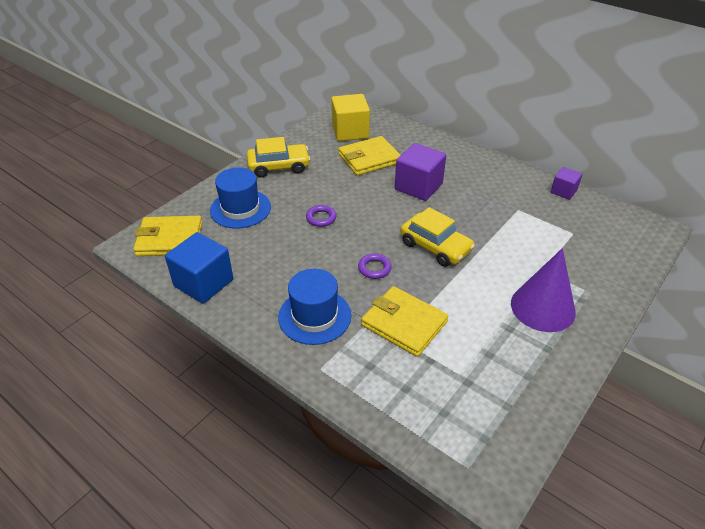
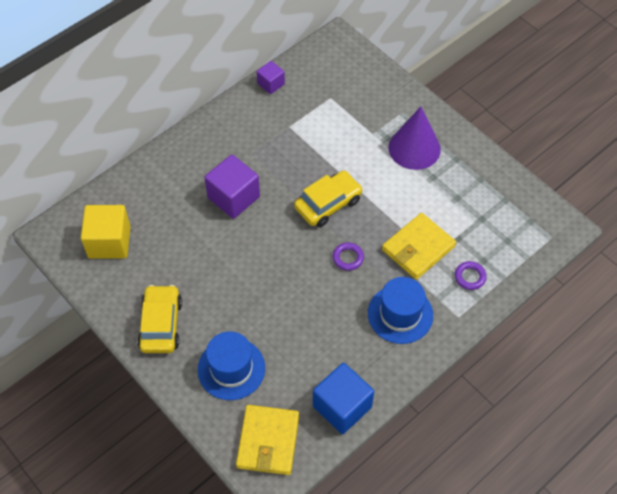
camera: 80 degrees left, 15 degrees up
(321, 218) = (265, 292): purple ring -> purple ring (470, 277)
(369, 159) = (171, 232): yellow wallet -> none

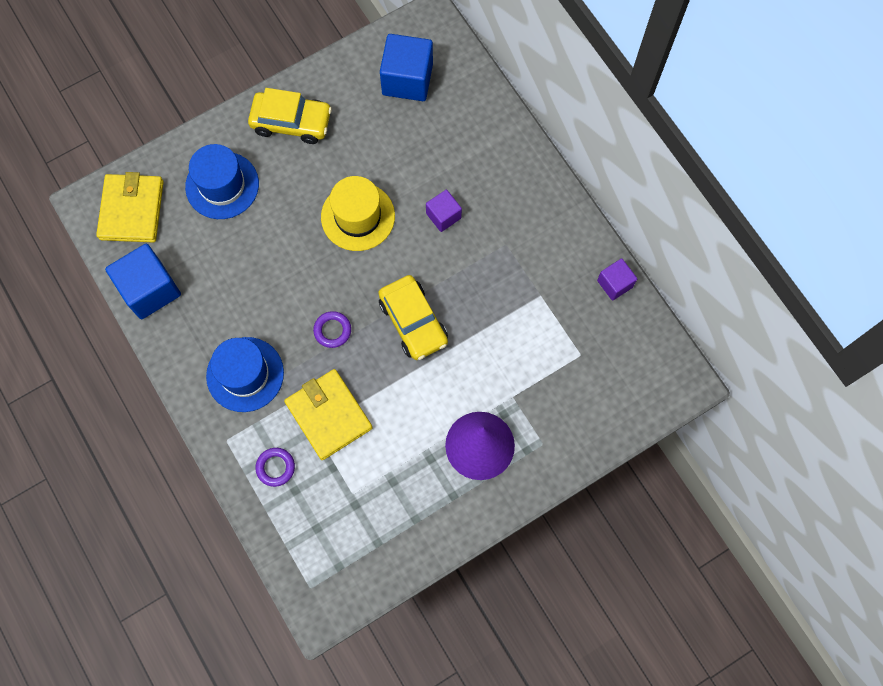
camera: 100 degrees right, 15 degrees up
(109, 242) = (407, 79): yellow cube -> blue cube
(233, 197) = (443, 216): purple cube -> purple cube, size x0.56
(244, 257) = (358, 216): none -> yellow hat
(268, 441) = (132, 210): yellow wallet -> yellow wallet turned 75 degrees clockwise

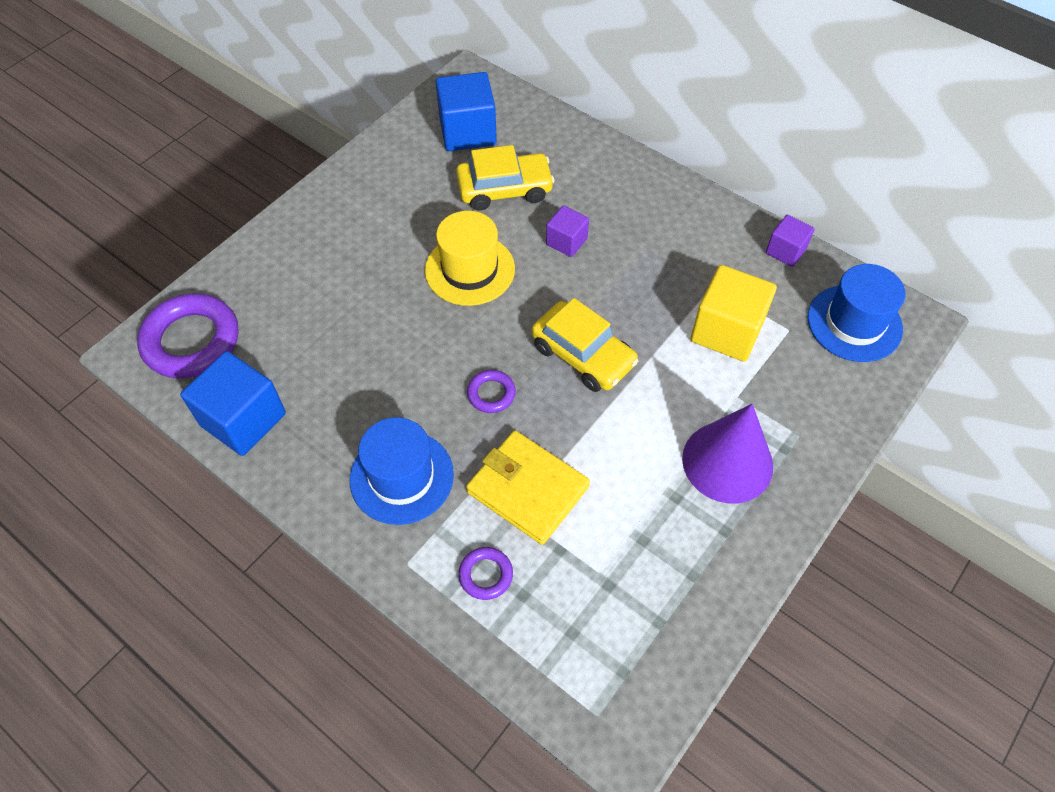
camera: 20 degrees left, 15 degrees down
(132, 210) = (191, 341): yellow wallet -> purple ring
(222, 185) = (296, 284): blue hat -> blue hat (854, 323)
(291, 122) = (355, 202): yellow car -> yellow car (505, 189)
(532, 339) = (727, 331): none -> yellow cube

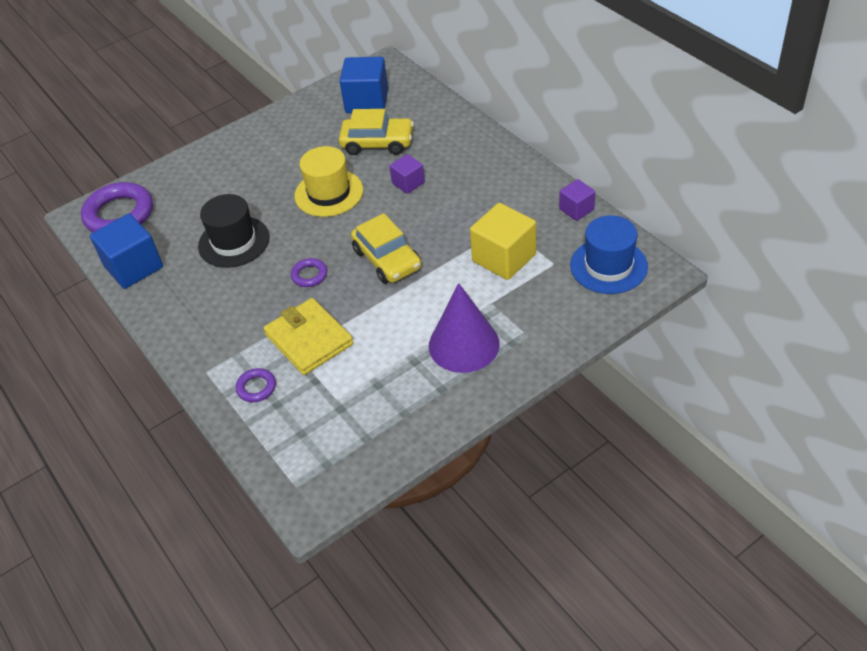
camera: 20 degrees right, 10 degrees down
(370, 360) = (234, 242): none -> black hat
(401, 477) = (225, 318): blue hat -> none

